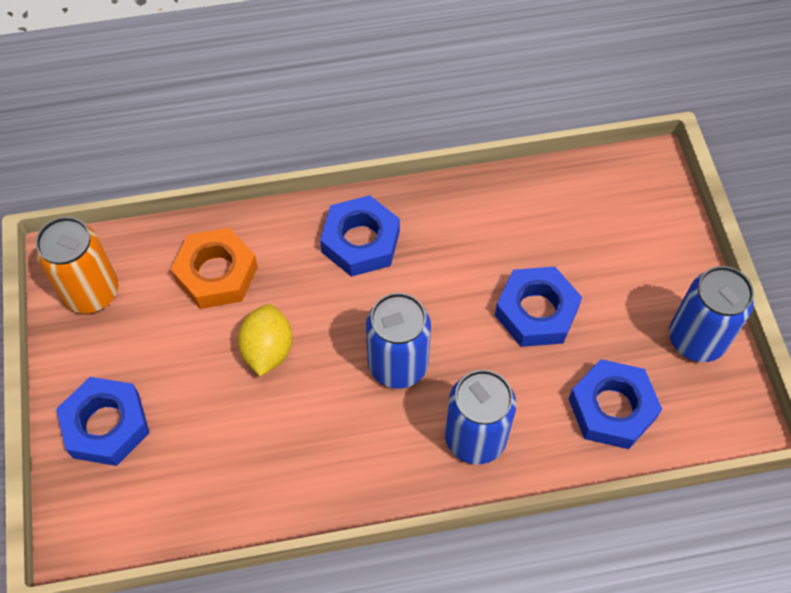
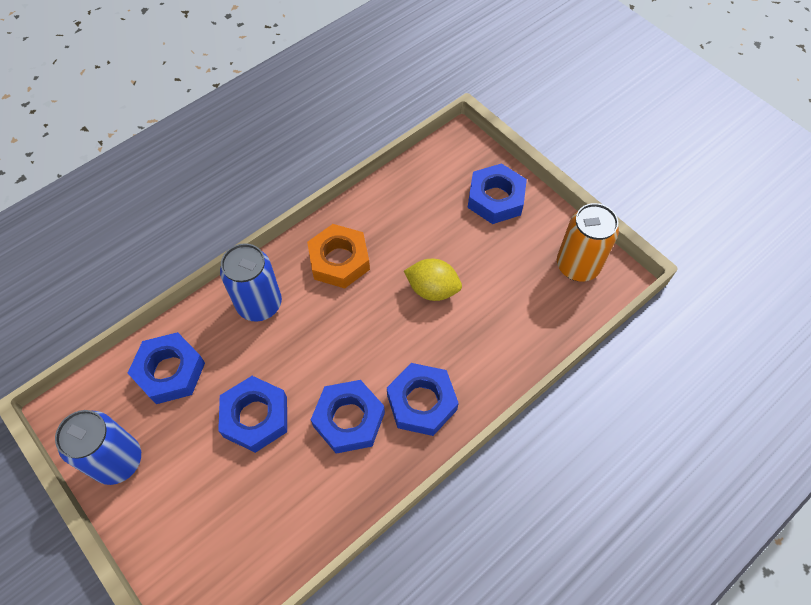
camera: 150 degrees right, 0 degrees up
(216, 274) = (507, 321): orange nut -> orange nut (339, 260)
(268, 350) = (432, 289): yellow lemon -> yellow lemon turned 45 degrees counterclockwise
(398, 365) = (338, 325): blue can -> none
(442, 262) = (349, 419): none -> blue nut

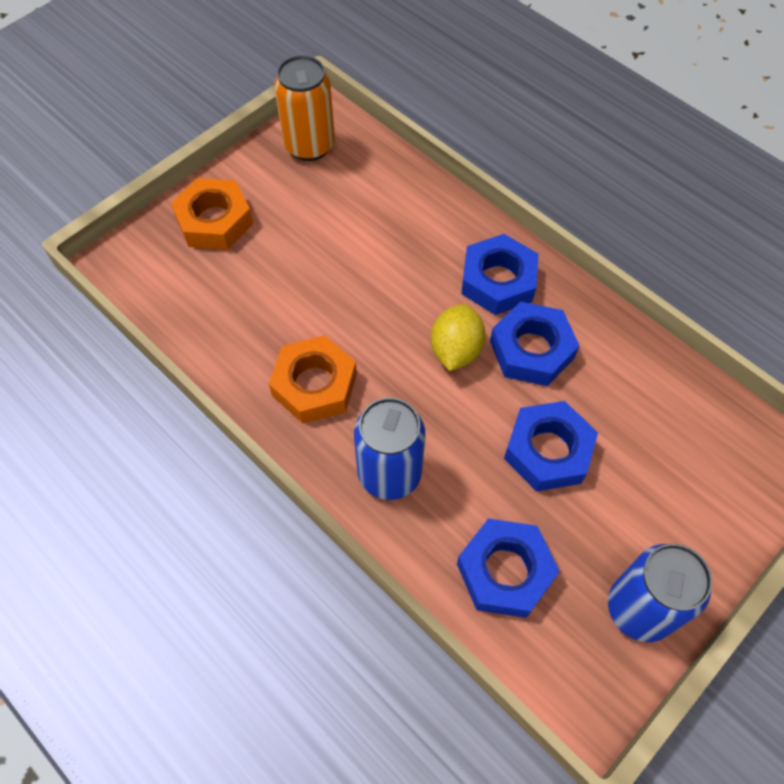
camera: 95 degrees left, 0 degrees up
(432, 289) = (351, 279): yellow lemon -> yellow lemon (456, 350)
(495, 199) = (214, 221): blue nut -> orange nut

